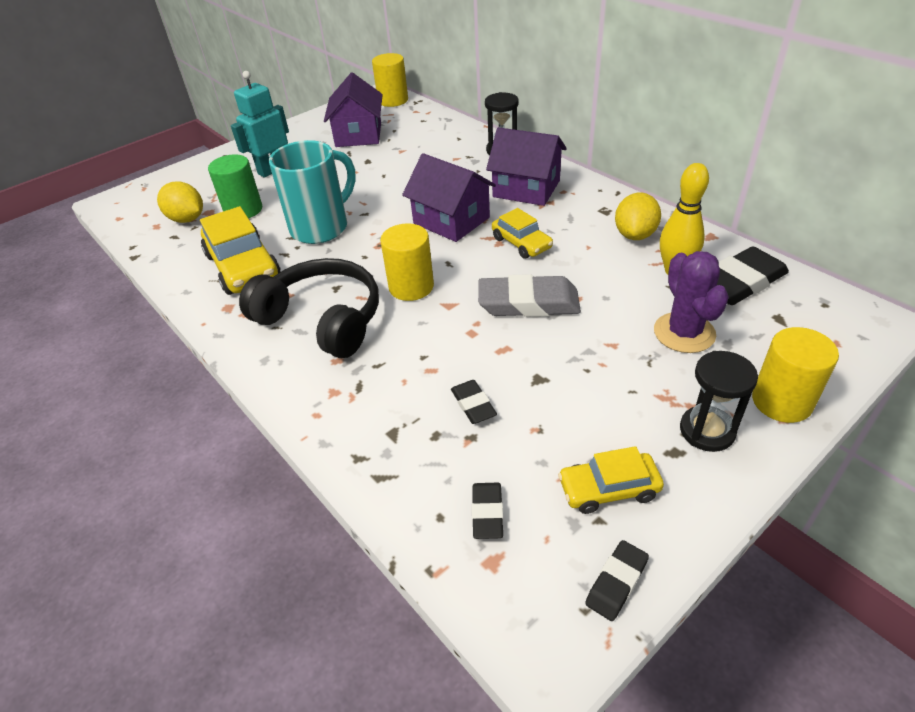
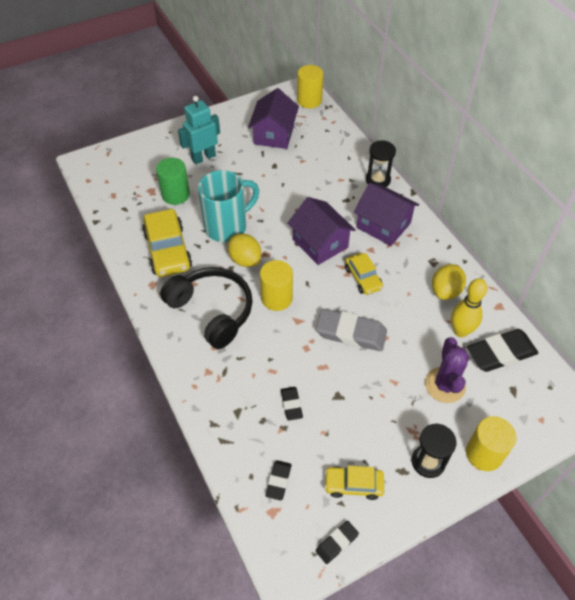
camera: 10 degrees right, 10 degrees up
(187, 219) = (135, 194): yellow lemon -> yellow lemon (245, 260)

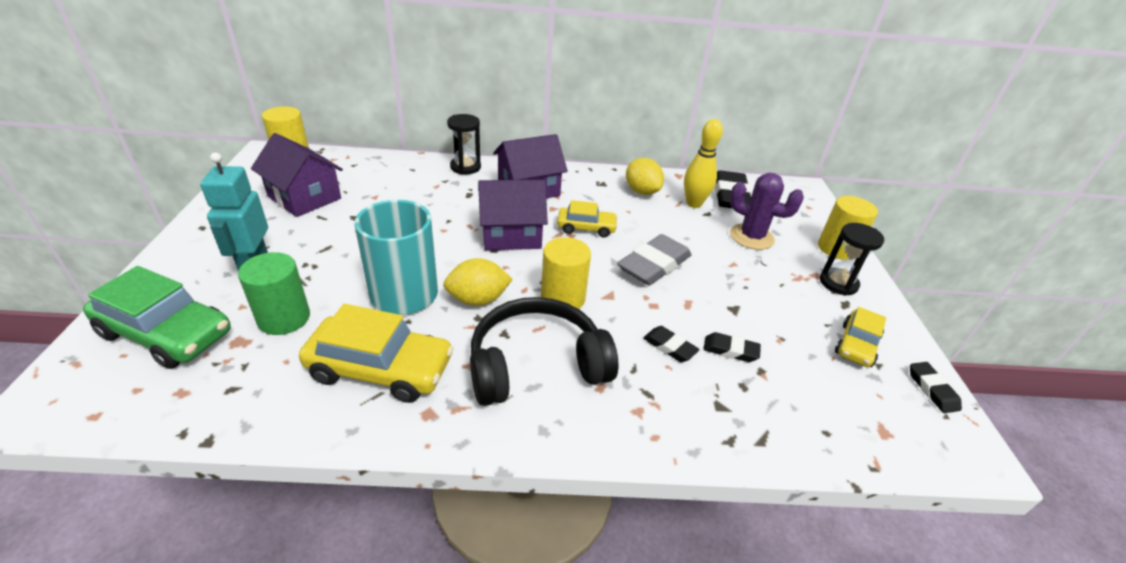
camera: 65 degrees left, 15 degrees down
(140, 165) = (166, 333): none -> green car
(278, 481) = (840, 407): black eraser -> black eraser (669, 347)

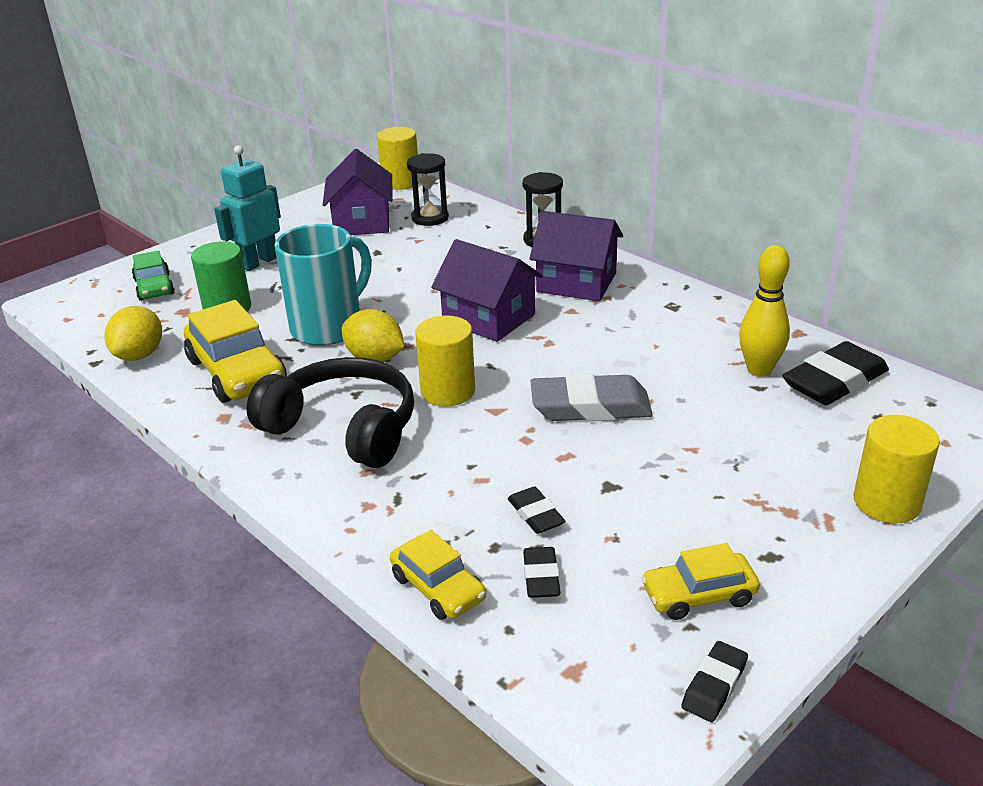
camera: 50 degrees right, 5 degrees down
(166, 333) = (154, 287): green car -> green car, size x0.59
(586, 228) = (576, 342): yellow car -> yellow car (438, 587)
(641, 191) = (710, 332): yellow lemon -> yellow lemon (140, 355)
(669, 347) = (479, 478): black eraser -> black eraser (541, 577)
(751, 237) = (773, 435): purple cactus -> none
(838, 283) = (805, 534): black hourglass -> black hourglass (430, 218)

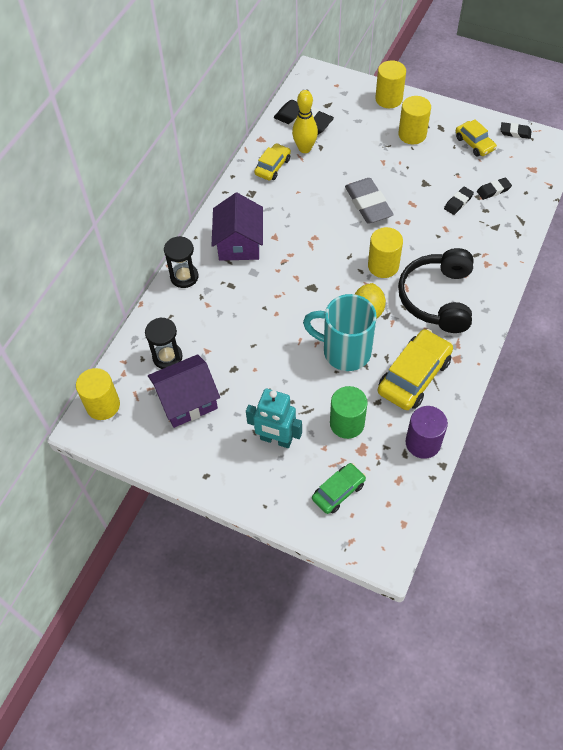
camera: 110 degrees left, 25 degrees up
(140, 355) = (423, 443): yellow lemon -> purple cylinder
(438, 587) = (519, 220): yellow car -> yellow car (272, 166)
(488, 318) = (299, 273): purple house -> none
(759, 506) = (412, 134): none -> yellow cylinder

